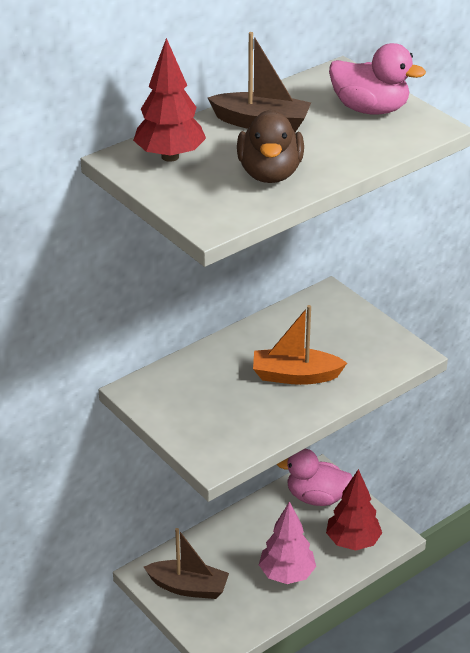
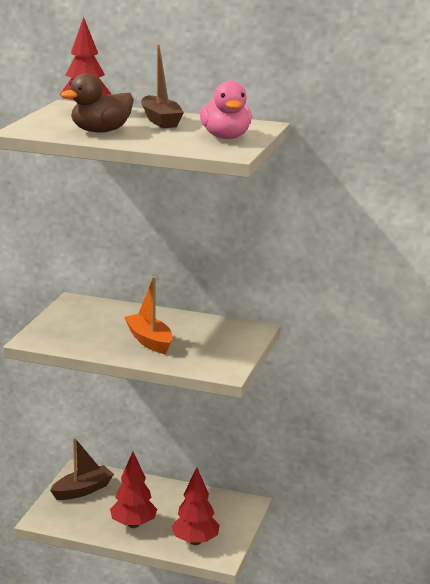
camera: 55 degrees right, 15 degrees down
(188, 587) = (83, 490): brown boat -> brown boat turned 105 degrees counterclockwise
(287, 575) = (133, 524): pink tree -> red tree
(316, 497) = (223, 510): pink duck -> none

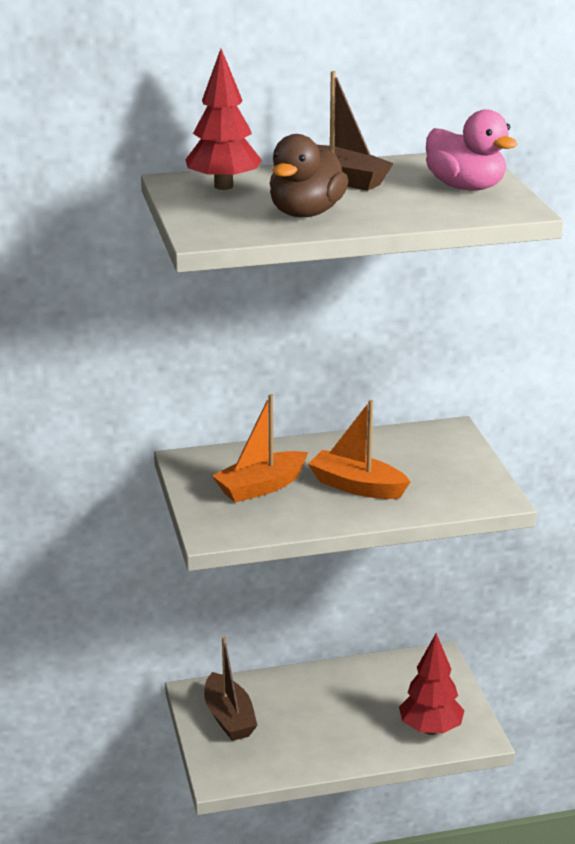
camera: 30 degrees left, 5 degrees up
(83, 490) = (229, 718): brown boat -> brown boat turned 135 degrees clockwise
(94, 325) = (261, 487): none -> orange boat
(133, 524) = (338, 737): red tree -> none

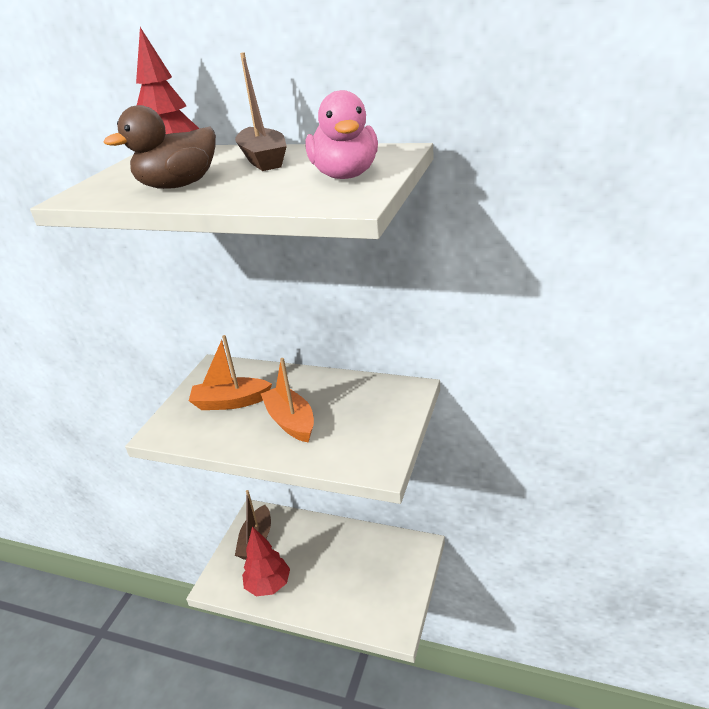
camera: 35 degrees right, 5 degrees up
(430, 729) = (369, 606): red tree -> red tree (268, 585)

